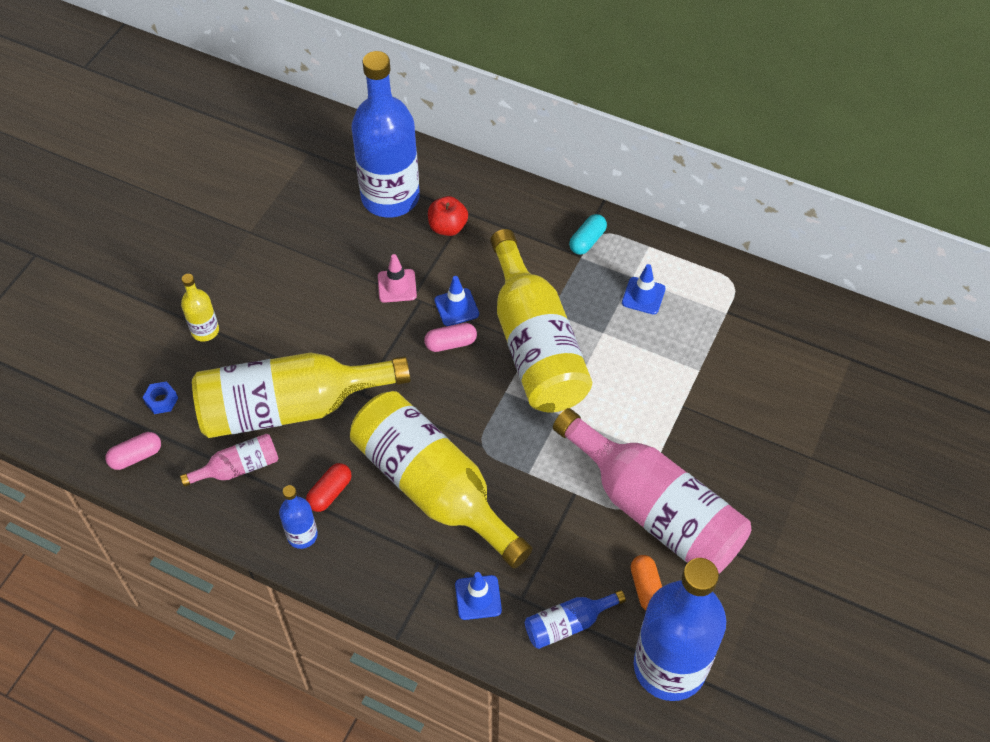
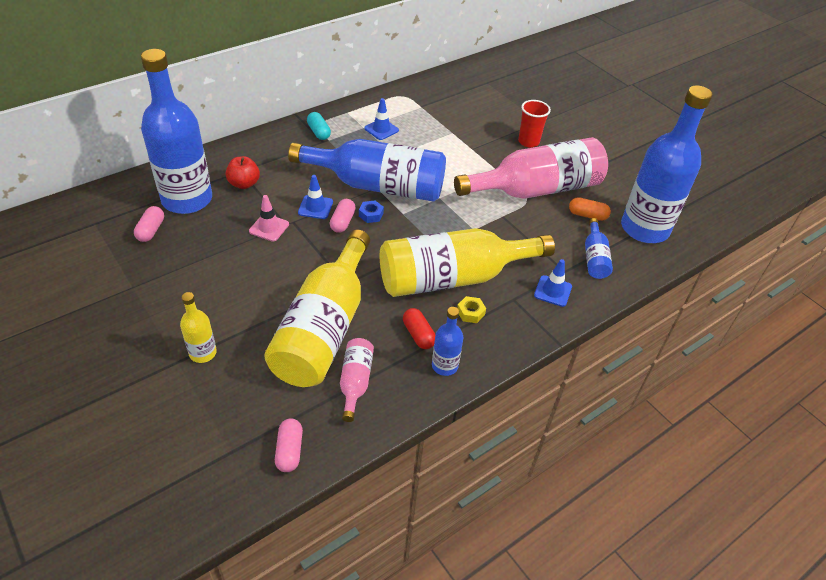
camera: 65 degrees left, 10 degrees down
(161, 400) = (247, 410): blue nut -> blue nut (371, 215)
(328, 198) = (151, 230): none -> pink capsule
(391, 527) = (470, 313): none -> yellow nut
(535, 345) = (378, 186): yellow bottle -> blue bottle
(751, 462) = (528, 142): none -> red cup

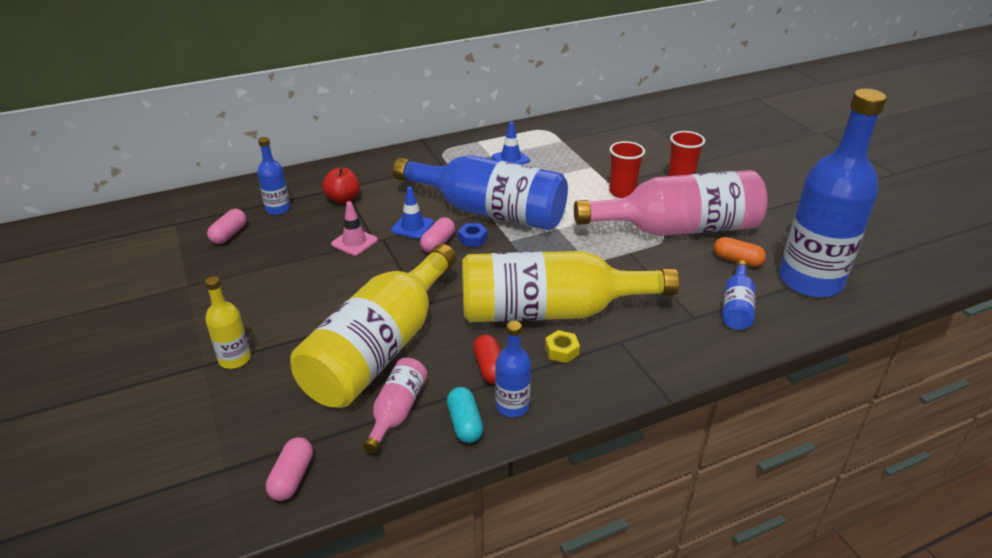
camera: 15 degrees right, 10 degrees down
(187, 199) = (278, 209): blue bottle -> blue bottle, size x0.45
(319, 132) = (440, 157): turquoise capsule -> turquoise capsule (465, 423)
(484, 157) = (622, 192): none -> red cup
(553, 291) = (673, 338): blue traffic cone -> none

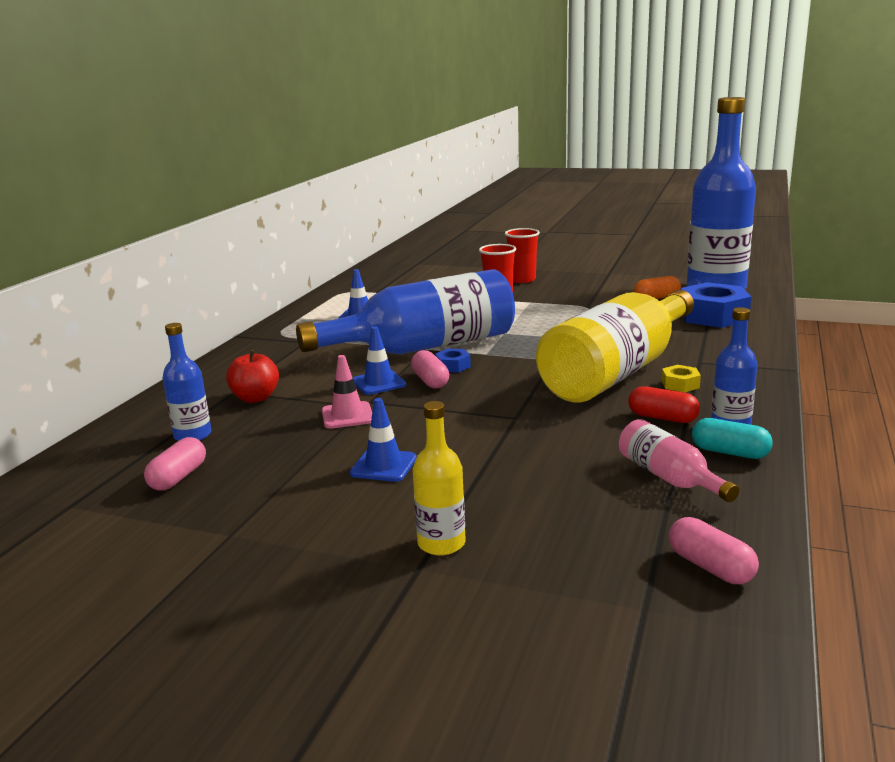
camera: 45 degrees left, 15 degrees down
(229, 234) = (178, 477): pink capsule -> pink capsule turned 45 degrees clockwise
(304, 291) = (383, 466): none -> blue traffic cone
(380, 349) = (556, 456): yellow bottle -> none
(678, 228) = (584, 300): pink bottle -> none
(736, 307) = (713, 316): blue bottle -> blue nut

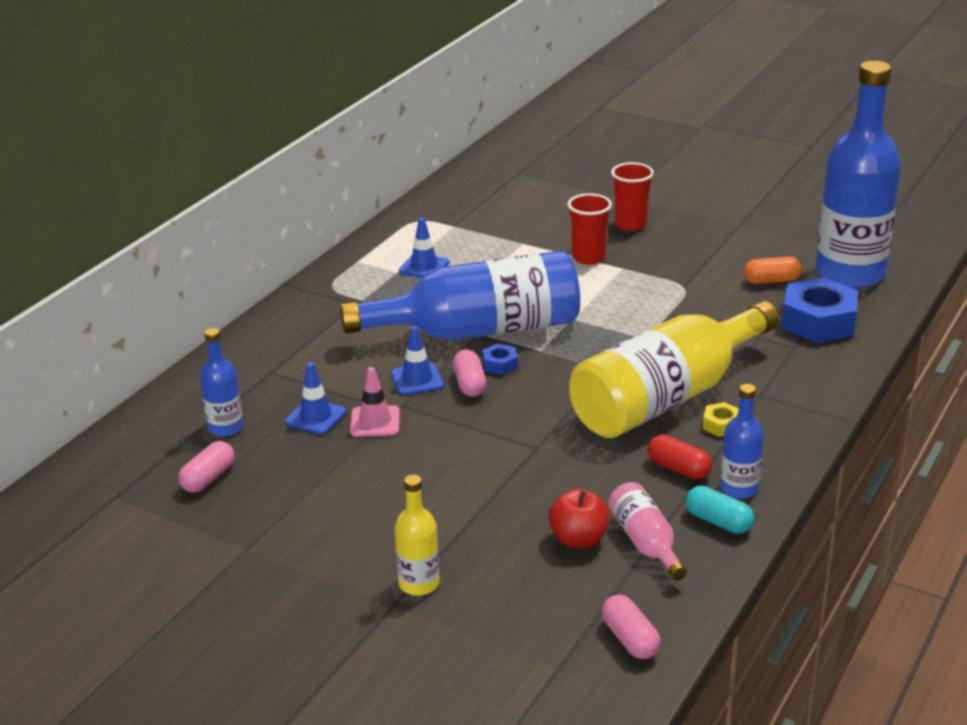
camera: 10 degrees right, 10 degrees up
(255, 398) = (291, 385): red apple -> red apple (578, 539)
(383, 466) = (393, 491): blue traffic cone -> blue traffic cone (315, 417)

